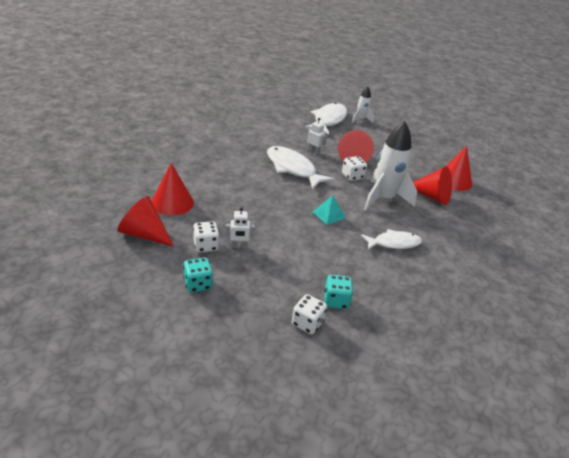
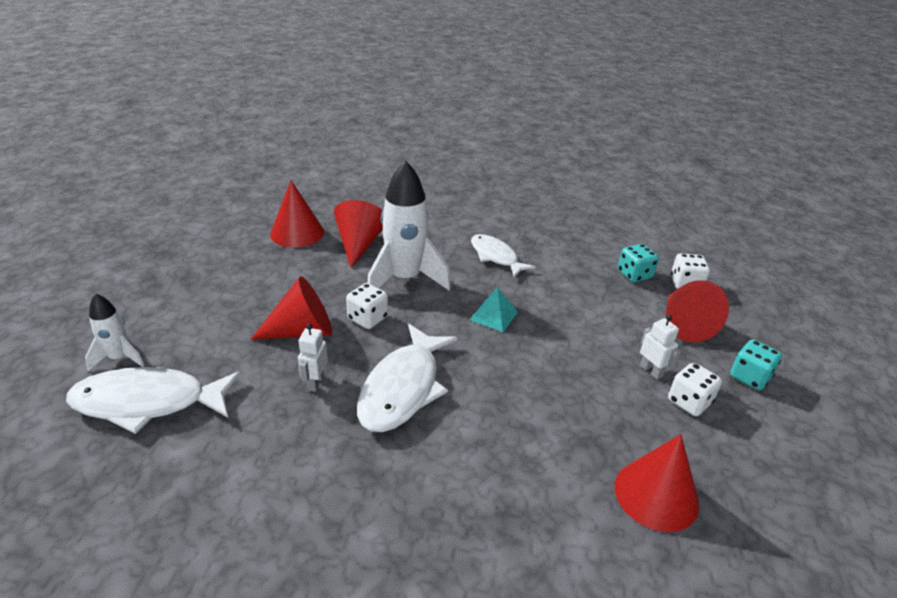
camera: 115 degrees left, 0 degrees up
(144, 234) = (755, 482): red cone -> red cone (684, 324)

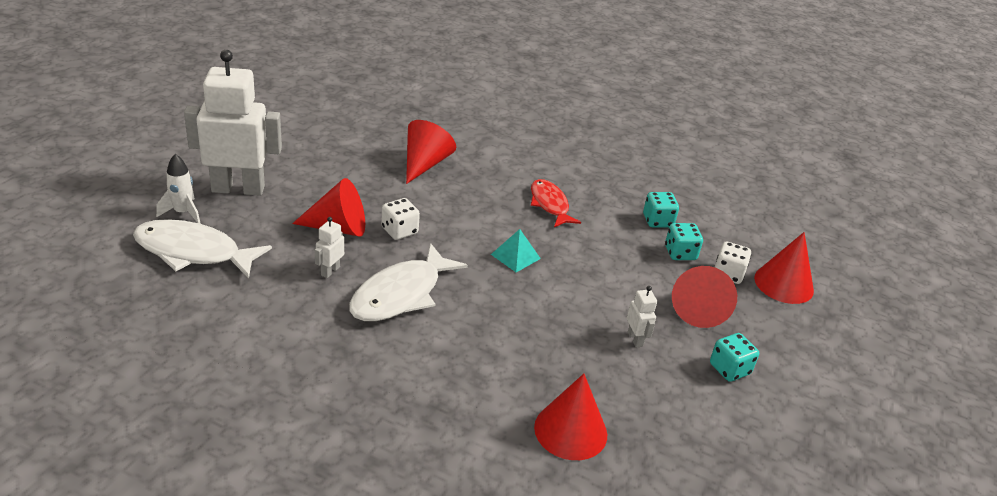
camera: 15 degrees right, 0 degrees up
(174, 315) = (238, 189): none -> white robot
(297, 233) = (372, 140): red cone -> red cone (783, 284)
(405, 279) = (451, 205): white rocket -> none
(496, 256) = (550, 204): white fish -> red fish
(597, 249) = (657, 221): none -> turquoise dice
(689, 402) = (653, 372): white dice -> none

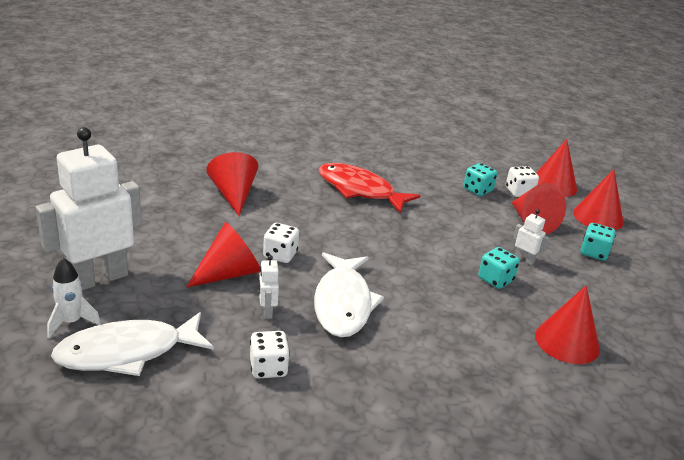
camera: 35 degrees left, 5 degrees down
(276, 314) = (268, 368): none -> white dice
(515, 256) = (384, 237): turquoise pyramid -> none
(550, 204) = (360, 190): red fish -> red fish, size x1.54
(657, 221) = (439, 174): turquoise dice -> turquoise dice (495, 279)
(791, 338) = (598, 217): none -> red cone

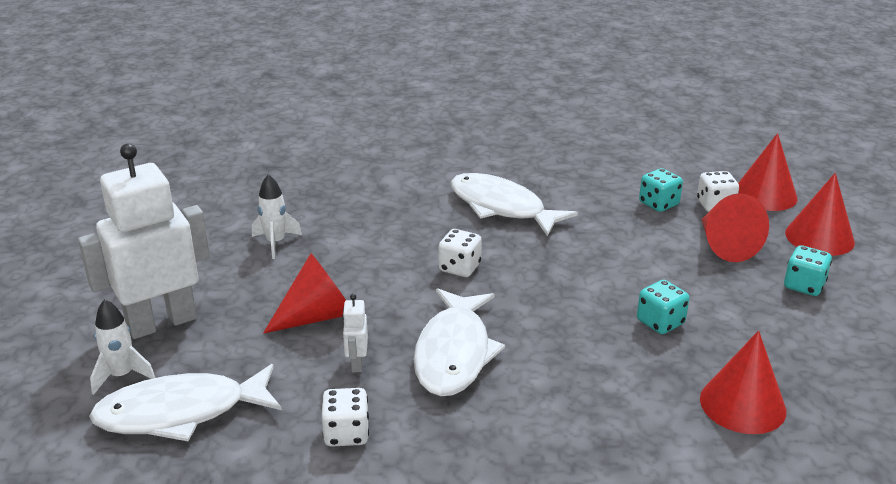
camera: 10 degrees right, 0 degrees up
(184, 214) = (275, 243): none -> white rocket
(233, 195) = (340, 217): red cone -> none
(280, 255) = (385, 292): white dice -> white dice (459, 268)
(360, 190) = (501, 207): red fish -> white fish
(524, 259) = (705, 295): white robot -> none

